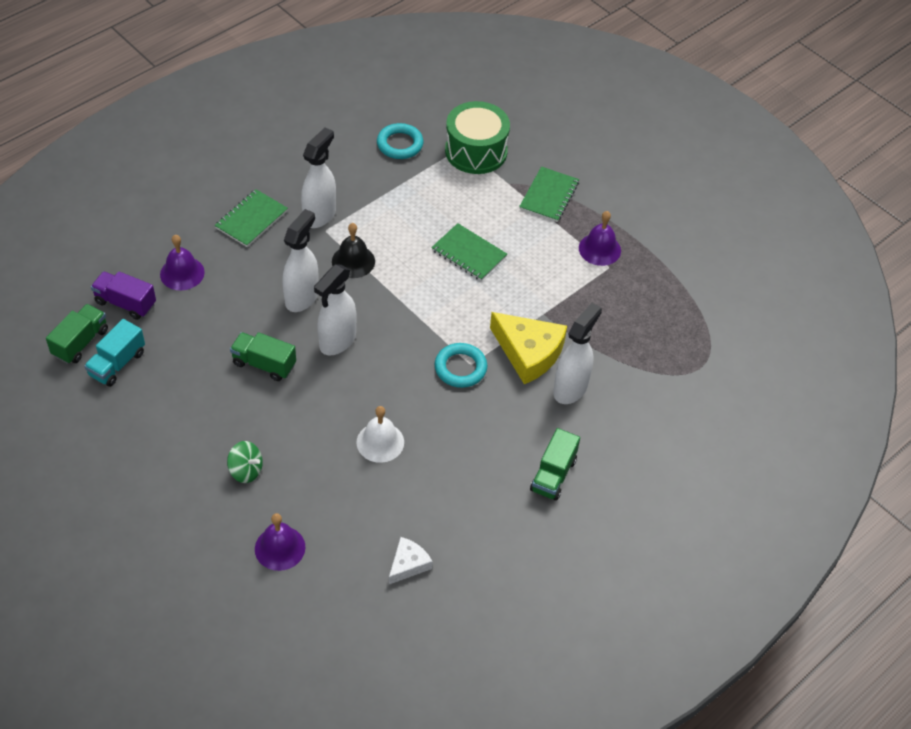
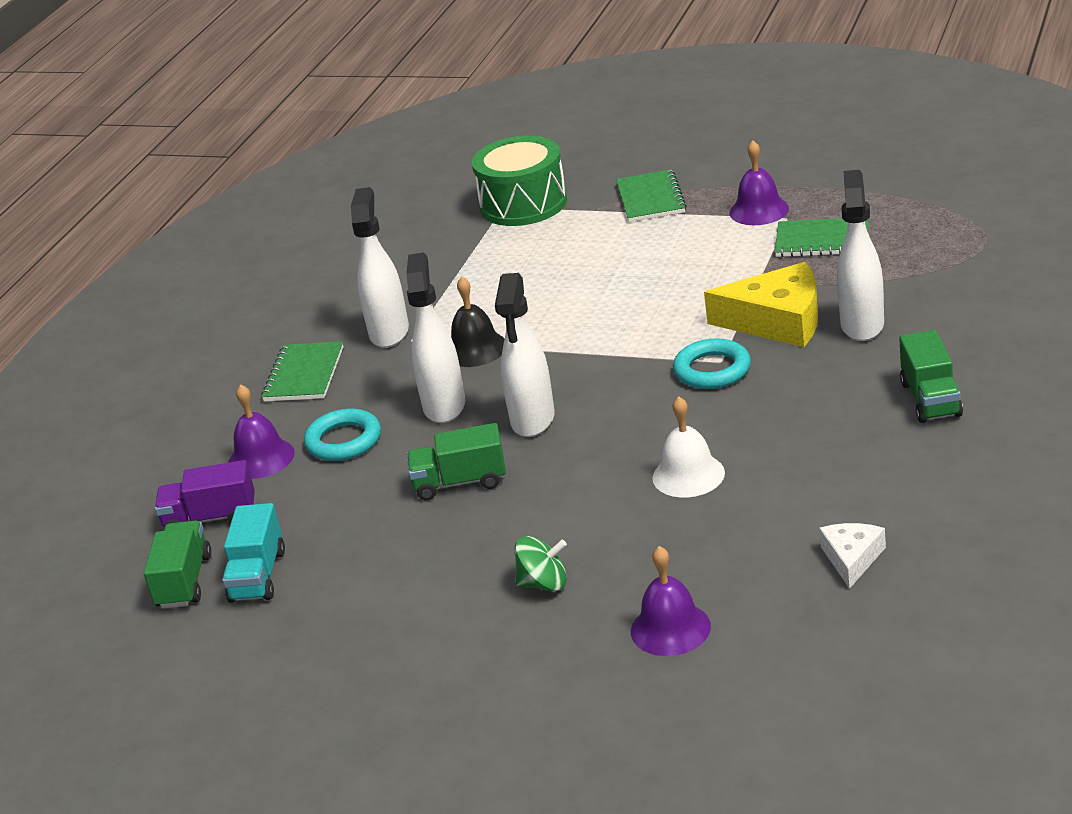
camera: 20 degrees left, 20 degrees down
(400, 144) = (425, 238): turquoise ring -> turquoise ring (344, 441)
(469, 253) = (610, 280): green notebook -> green notebook (822, 240)

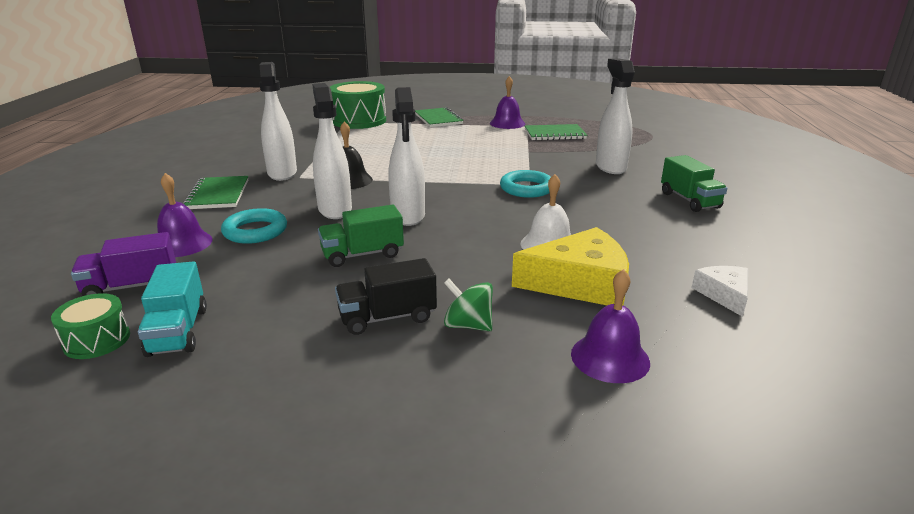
camera: 20 degrees left, 5 degrees down
(184, 582) = (97, 340): green truck -> green drum
(464, 570) = (387, 317): none -> black truck
(544, 584) = (468, 325): green spinning top -> green spinning top turned 135 degrees counterclockwise
(777, 321) = (554, 166): yellow cheese -> yellow cheese (580, 283)

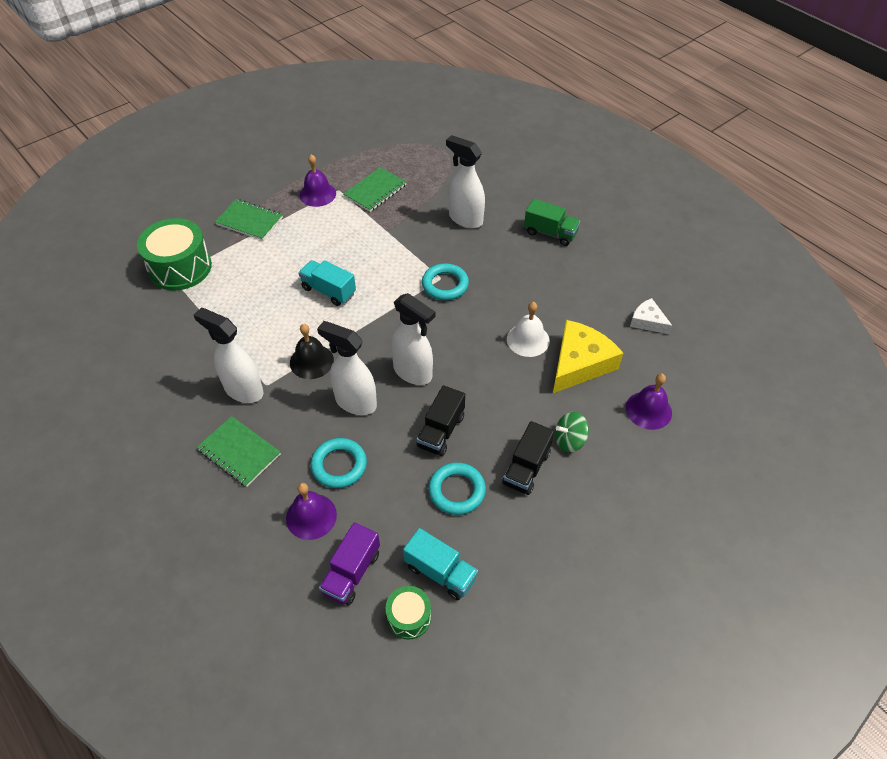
camera: 45 degrees left, 25 degrees up
(300, 293) = (457, 491): none -> turquoise ring
(362, 254) = (441, 431): green truck -> black truck
(428, 159) = (329, 291): none -> turquoise truck

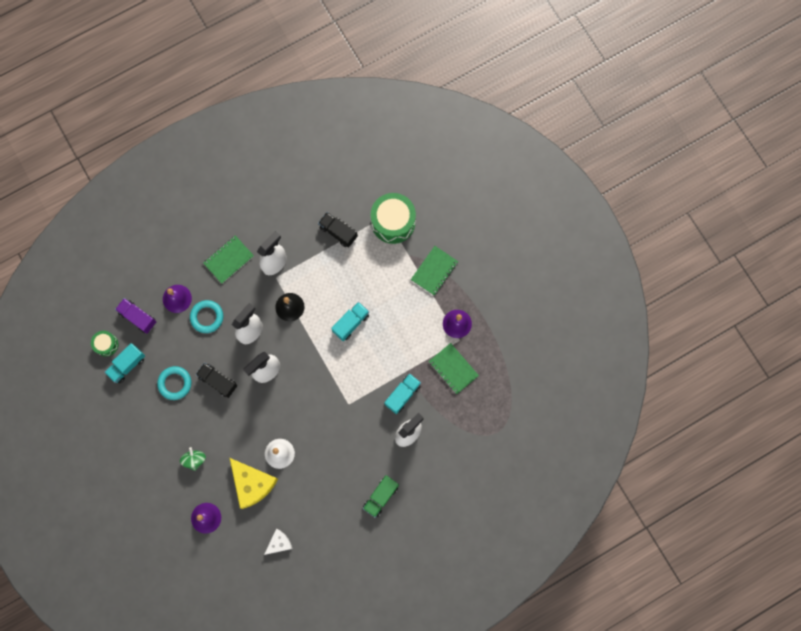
camera: 100 degrees right, 25 degrees up
(417, 230) = (402, 395): none -> turquoise truck
(445, 285) = (341, 406): turquoise ring -> none
(526, 468) = (181, 428): black truck -> black truck (338, 232)

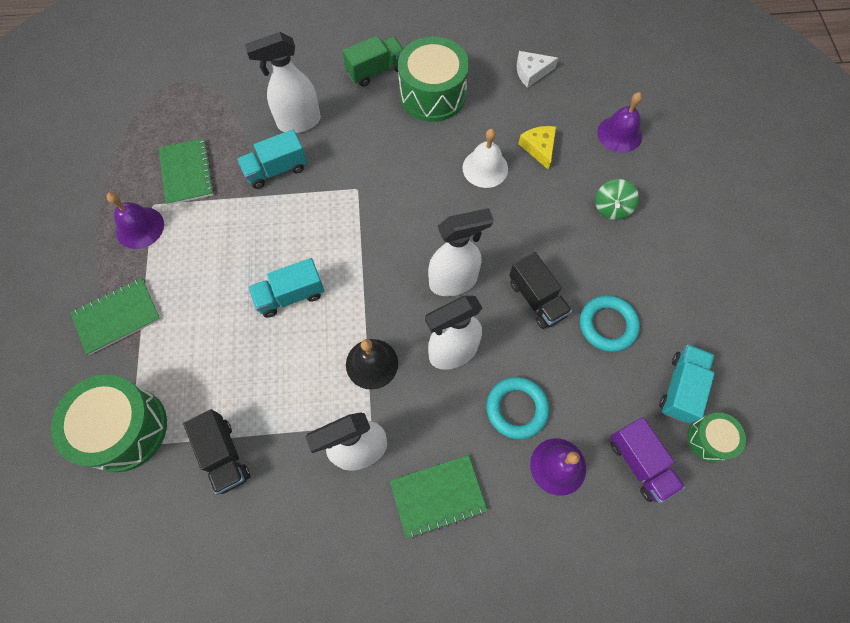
camera: 155 degrees left, 10 degrees down
(127, 365) = (680, 388): turquoise truck -> turquoise truck turned 45 degrees counterclockwise
(252, 483) = (539, 148): yellow cheese -> yellow cheese, size x0.54
(335, 494) = (432, 94): none -> green drum

